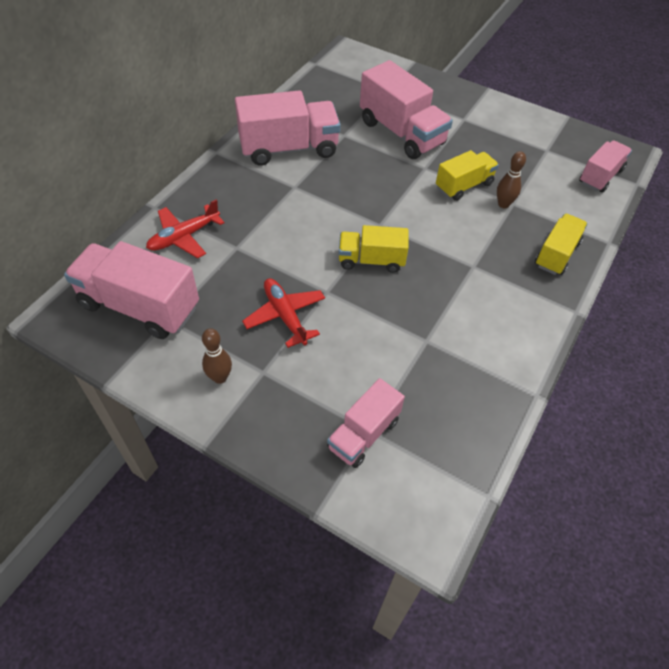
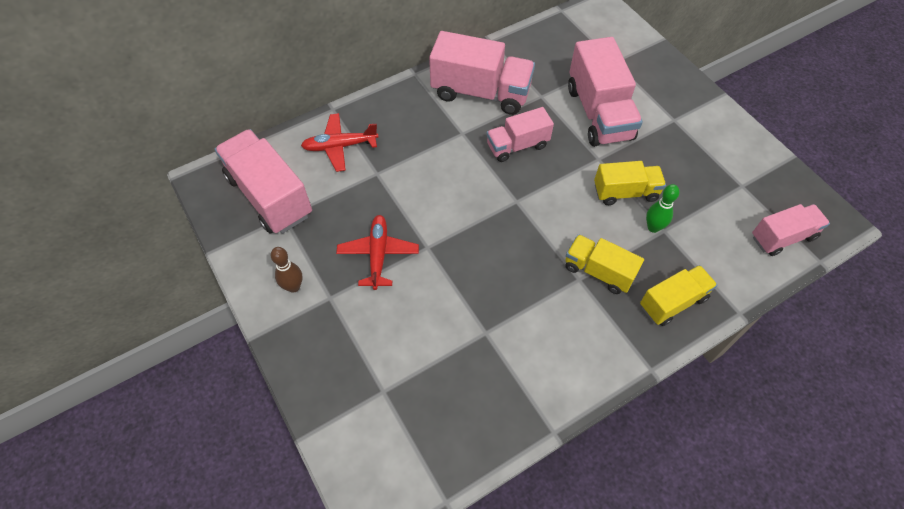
camera: 30 degrees right, 5 degrees up
(363, 434) = (376, 392): pink truck -> pink truck (517, 145)
(371, 260) = (486, 233): yellow truck -> yellow truck (598, 271)
(503, 204) = (653, 227): brown bowling pin -> green bowling pin

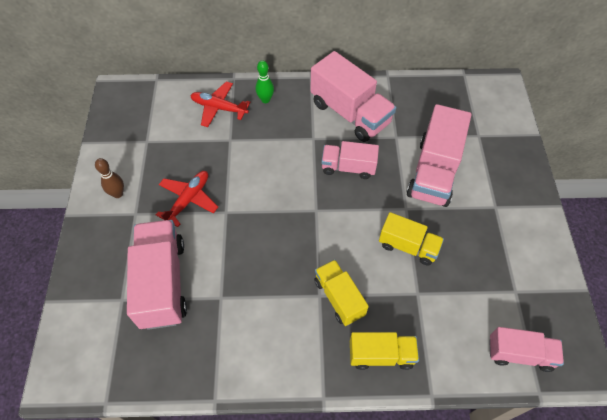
camera: 30 degrees right, 0 degrees up
(270, 196) = (148, 122): pink truck -> pink truck (162, 283)
(653, 227) = (410, 286): green bowling pin -> green bowling pin (265, 100)

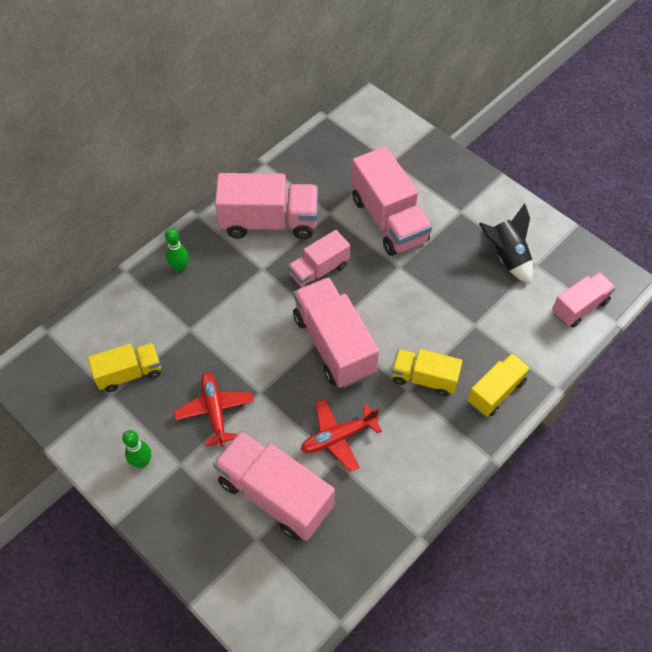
camera: 45 degrees left, 0 degrees up
(118, 194) = (142, 462): brown bowling pin -> green bowling pin
(219, 108) = (144, 309): red plane -> red plane (338, 437)
(304, 222) = (334, 344): none -> pink truck
(408, 246) = (431, 295): yellow truck -> yellow truck (129, 373)
(498, 266) = (506, 256): none -> black rocket

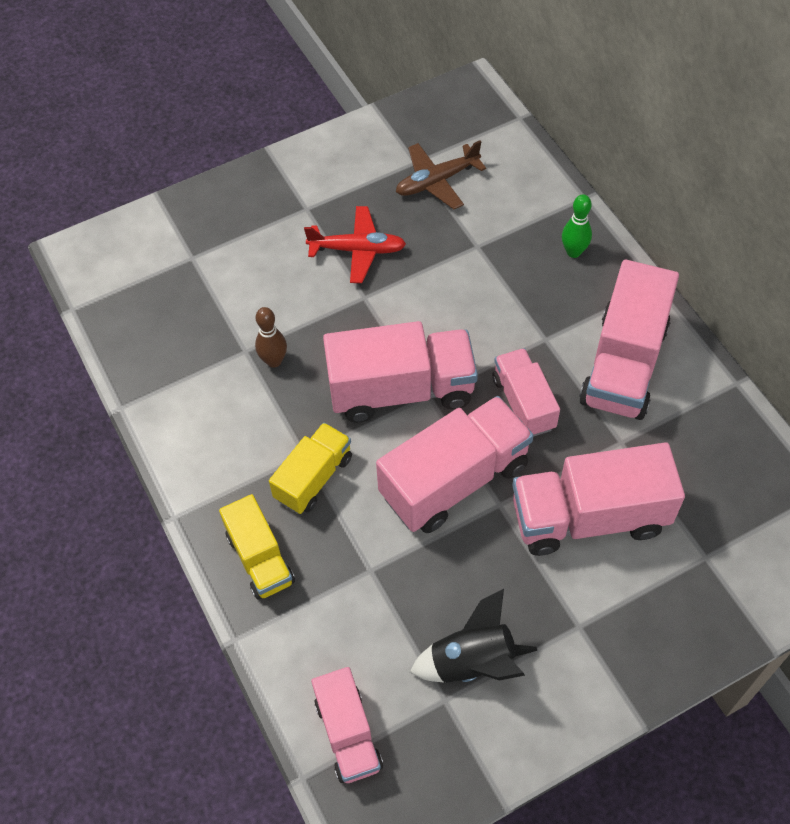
camera: 110 degrees right, 0 degrees up
(129, 373) = (437, 181): yellow truck -> brown plane
(142, 462) = (323, 177): green bowling pin -> none
(275, 494) = (233, 284): pink truck -> pink truck (454, 480)
(338, 437) = (274, 361): red plane -> brown bowling pin

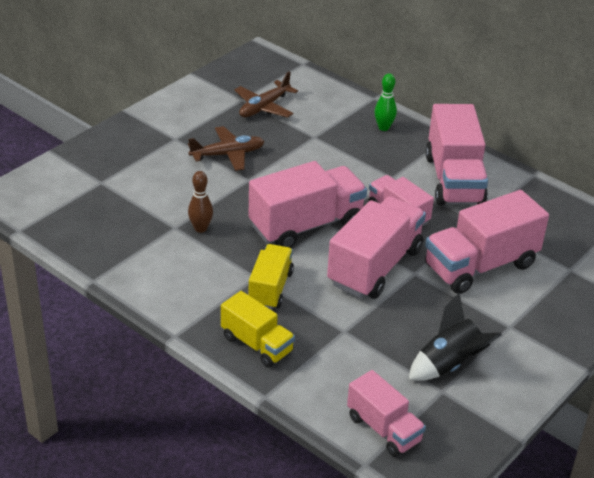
camera: 25 degrees left, 20 degrees down
(358, 250) = (228, 154): red plane -> brown plane

